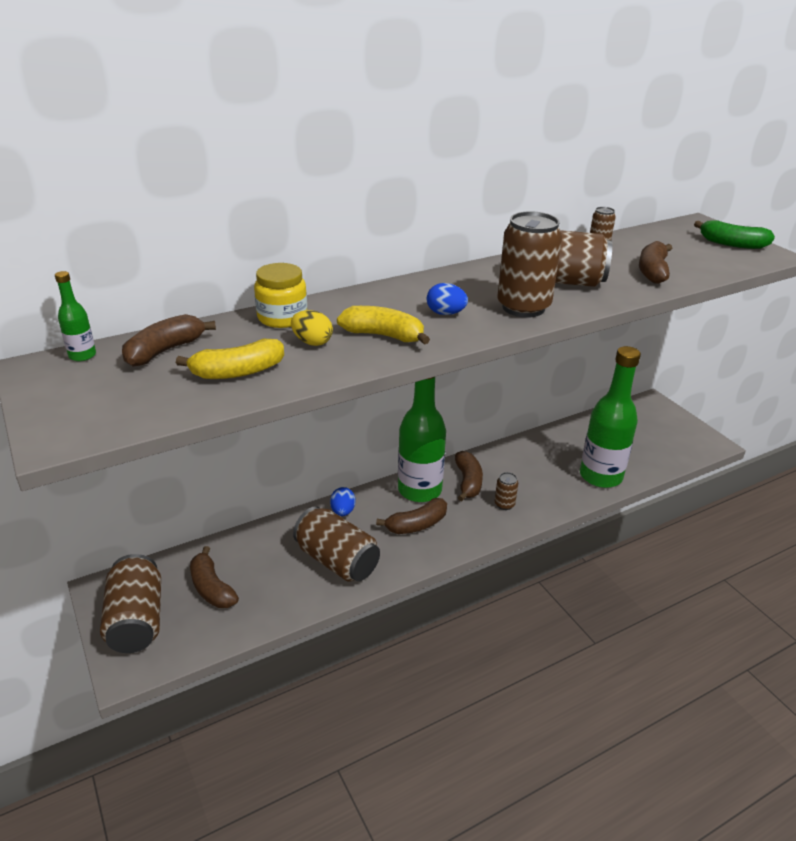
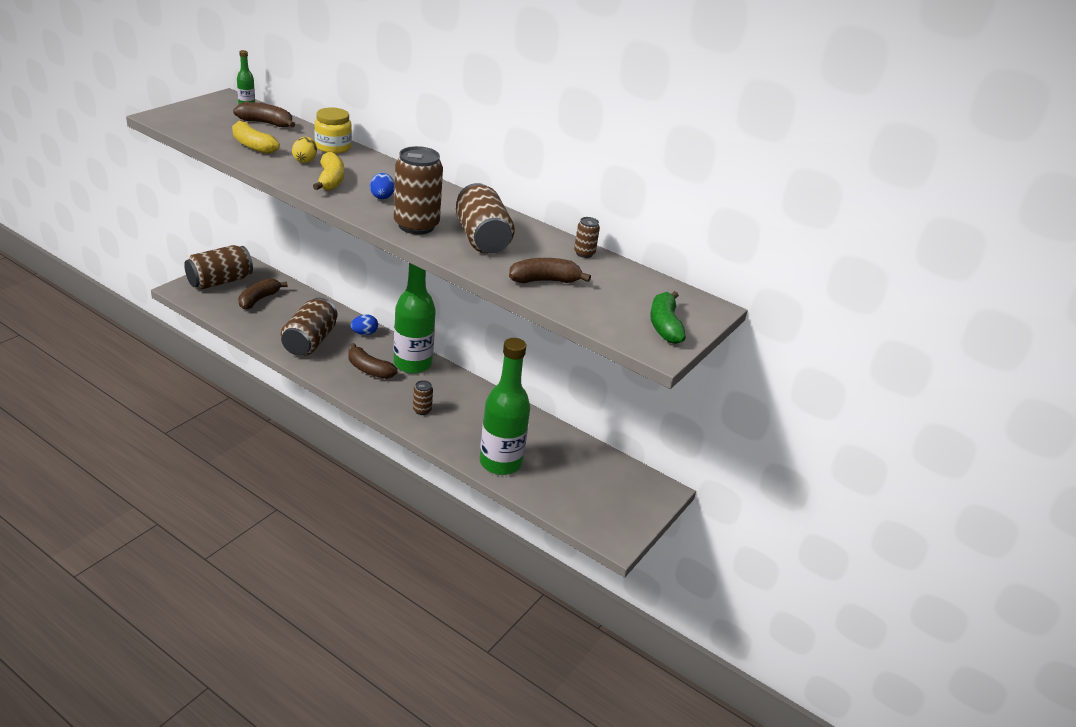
camera: 60 degrees right, 0 degrees up
(468, 482) = (439, 386): brown banana -> none

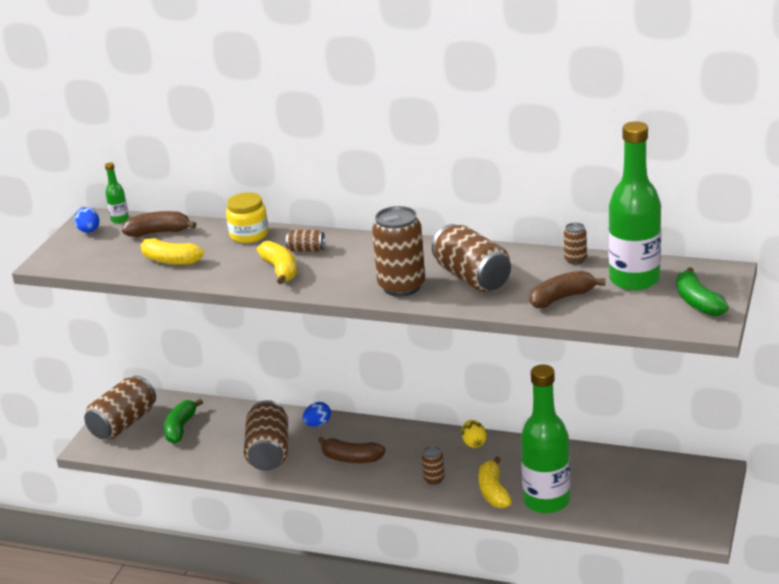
camera: 10 degrees left, 5 degrees down
(259, 299) = (180, 428): brown banana -> green banana
(305, 160) = (235, 258): yellow egg -> yellow egg (474, 443)
(367, 172) = (306, 250): none -> brown can
(382, 198) = (344, 270): blue egg -> blue egg (89, 231)
(412, 364) = (390, 437): green bottle -> green bottle (634, 280)
(462, 438) = (493, 491): none -> yellow banana

